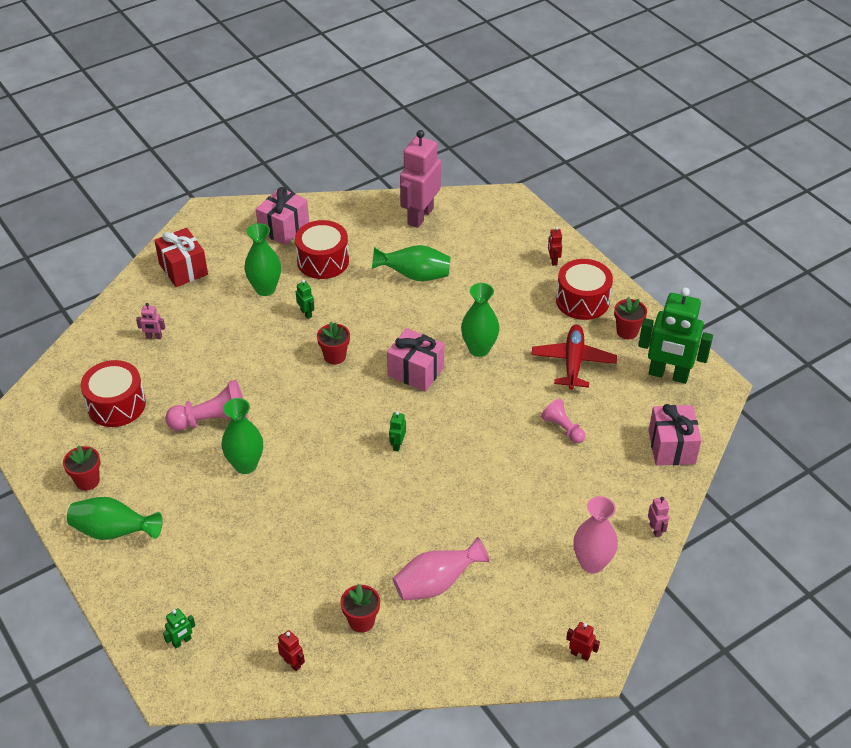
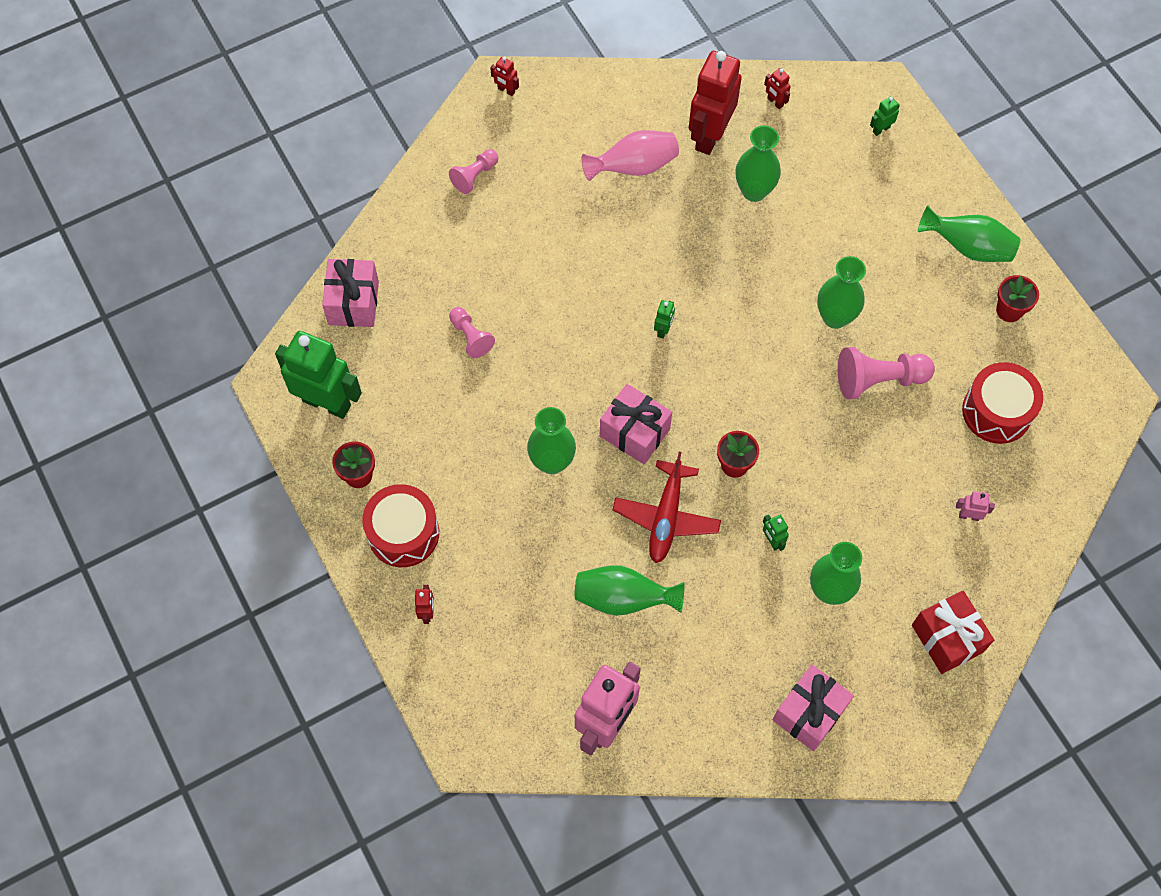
camera: 175 degrees left, 20 degrees up
(316, 569) = (754, 191): none -> green vase
(323, 261) = (751, 638): red drum -> none
(361, 621) = (709, 136): red flower pot -> red robot
(573, 362) = (438, 431): red plane -> red plane (666, 517)
(592, 563) = (474, 176): pink vase -> pink pawn
(655, 530) = (400, 206): pink robot -> none

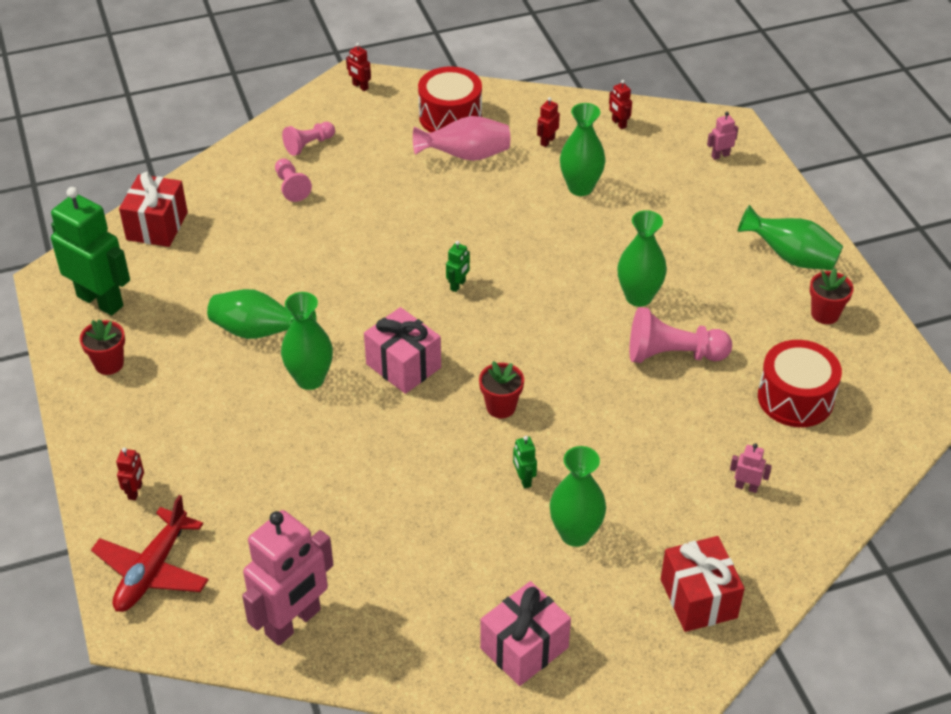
camera: 10 degrees right, 20 degrees down
(353, 303) = (157, 226): pink gift -> red gift
(403, 533) = (136, 419): red drum -> red drum (450, 116)
(471, 337) = (262, 267): pink pawn -> pink pawn (291, 187)
(623, 598) = (348, 509): green vase -> green vase (259, 332)
(666, 517) = (415, 443): red plane -> red plane (152, 570)
(709, 136) = (547, 141): red robot -> red robot, size x0.41
(881, 129) = (720, 155): green robot -> pink robot

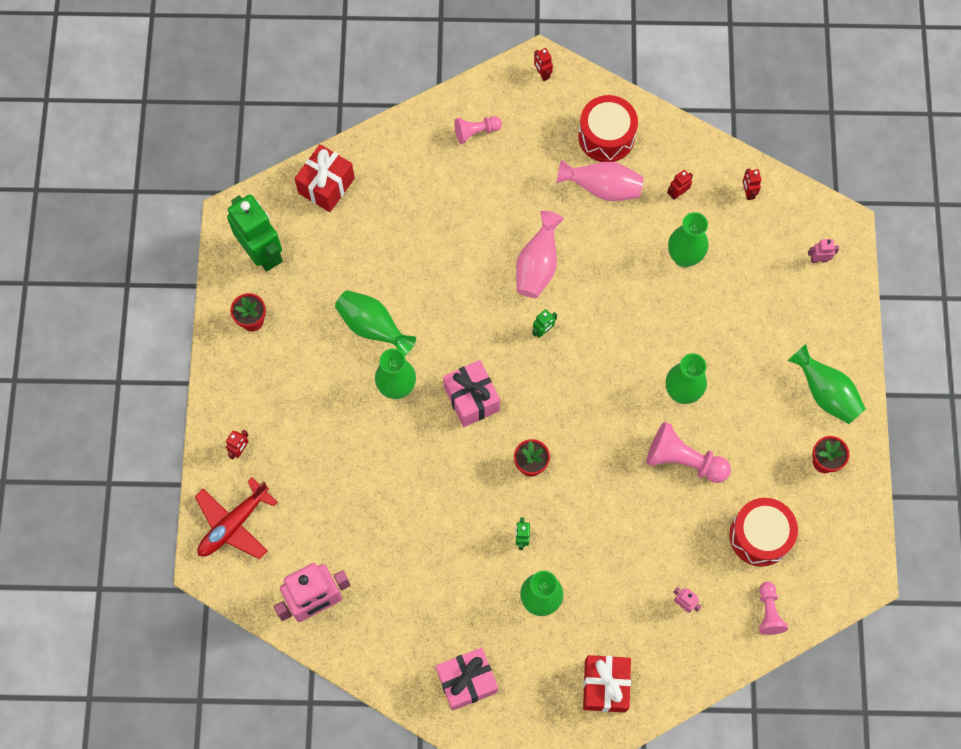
camera: 20 degrees right, 25 degrees up
(291, 187) = (446, 177): pink pawn -> pink pawn (768, 612)
(426, 233) = (537, 266): none -> pink vase

